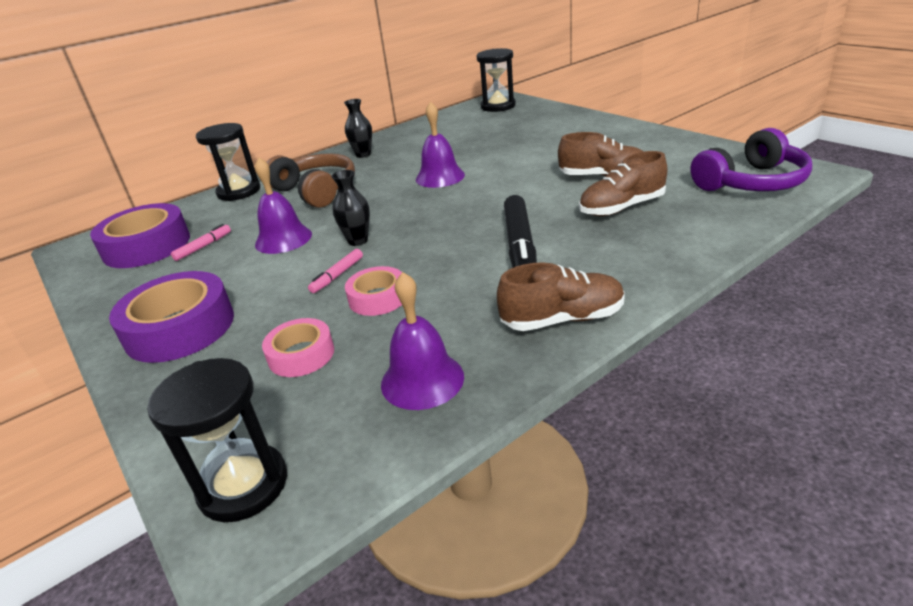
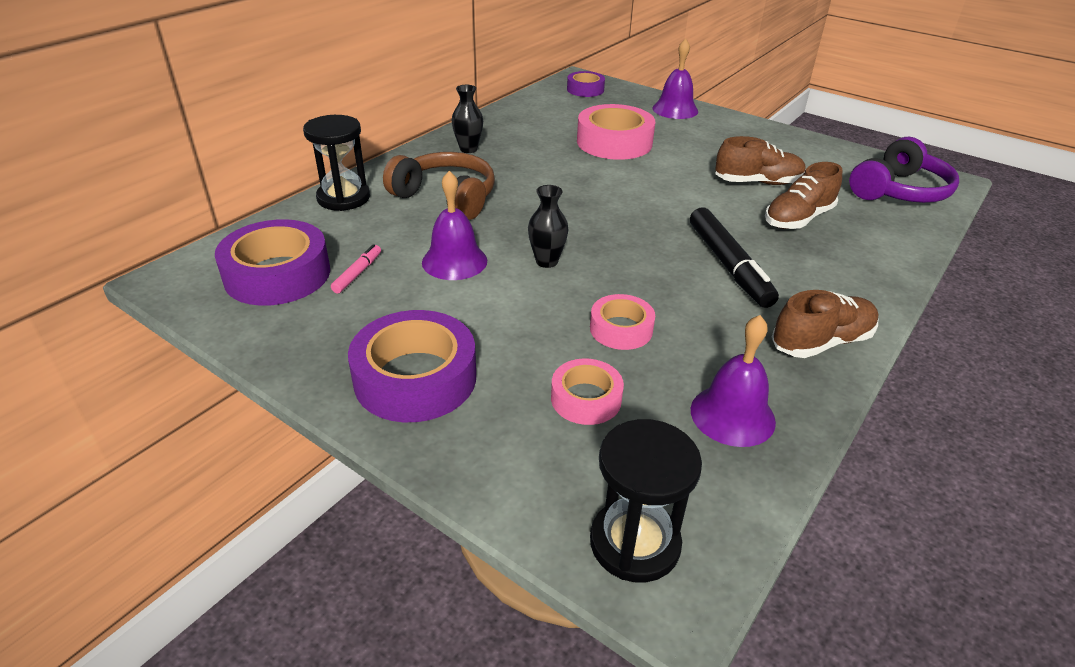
camera: 20 degrees left, 5 degrees up
(337, 275) = (555, 304): pink marker -> none
(440, 177) = (583, 180): purple bell -> purple bell (675, 109)
(491, 146) = (614, 142): none -> pink tape
(498, 106) = (585, 89): black hourglass -> purple tape

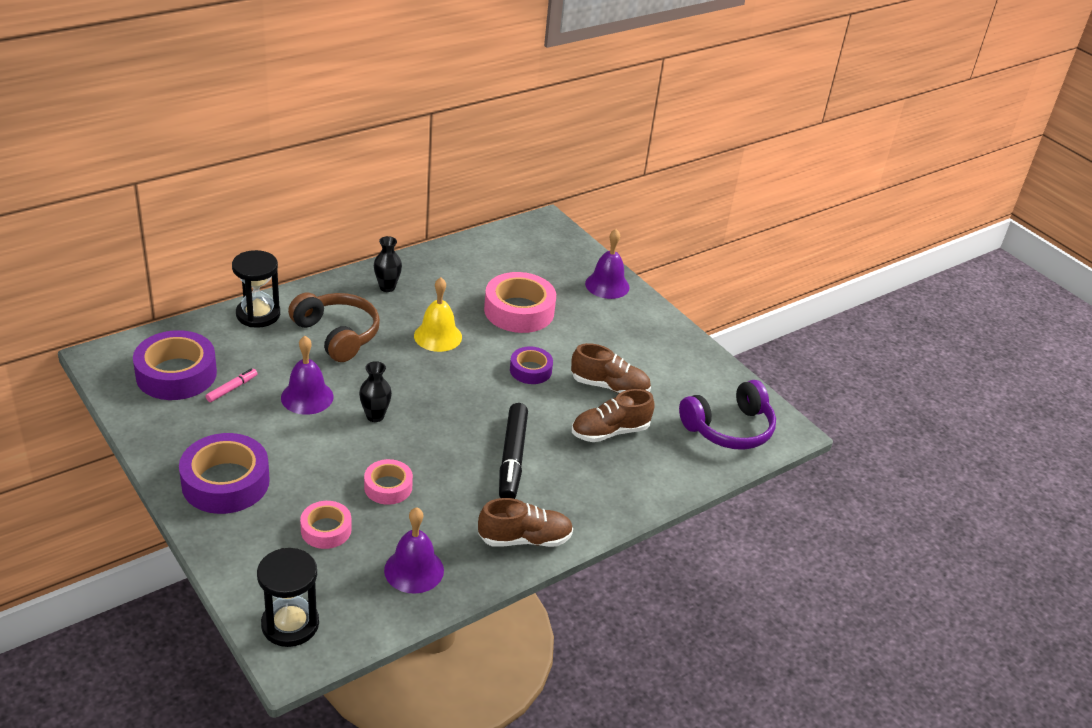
camera: 15 degrees right, 0 degrees up
(553, 177) = (438, 336): none -> yellow bell
(585, 89) = (541, 239): purple tape -> purple tape (530, 370)

